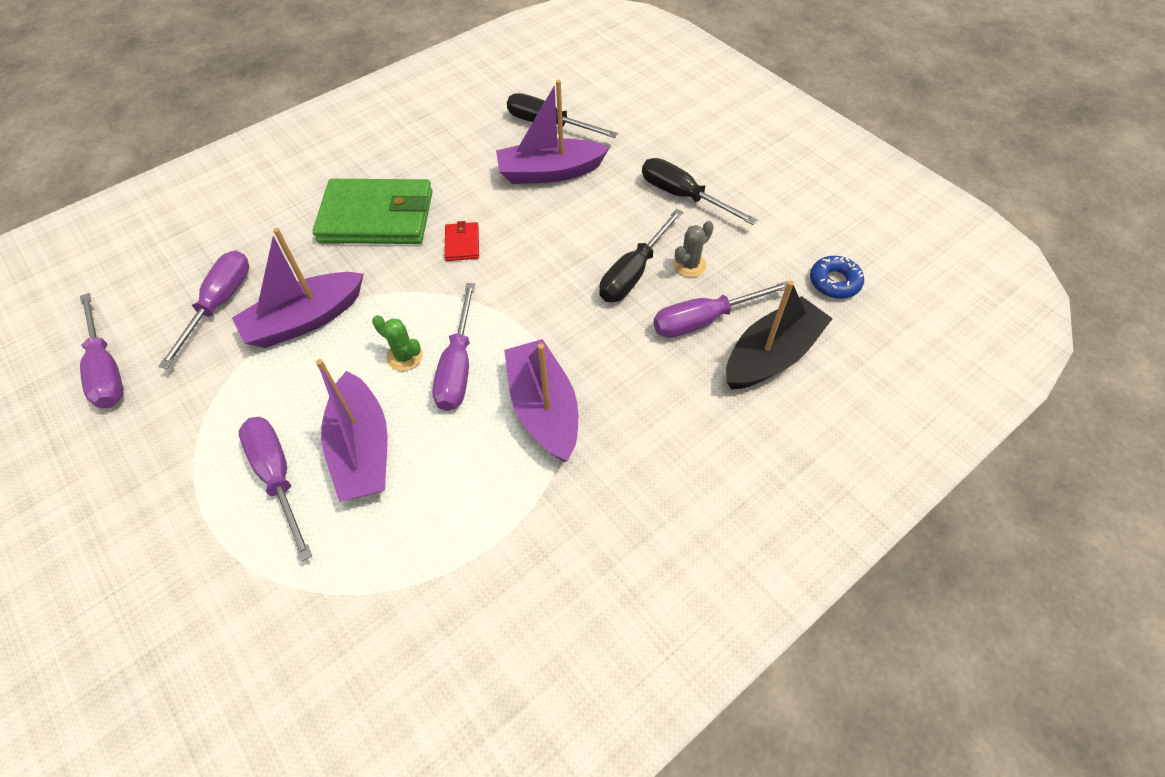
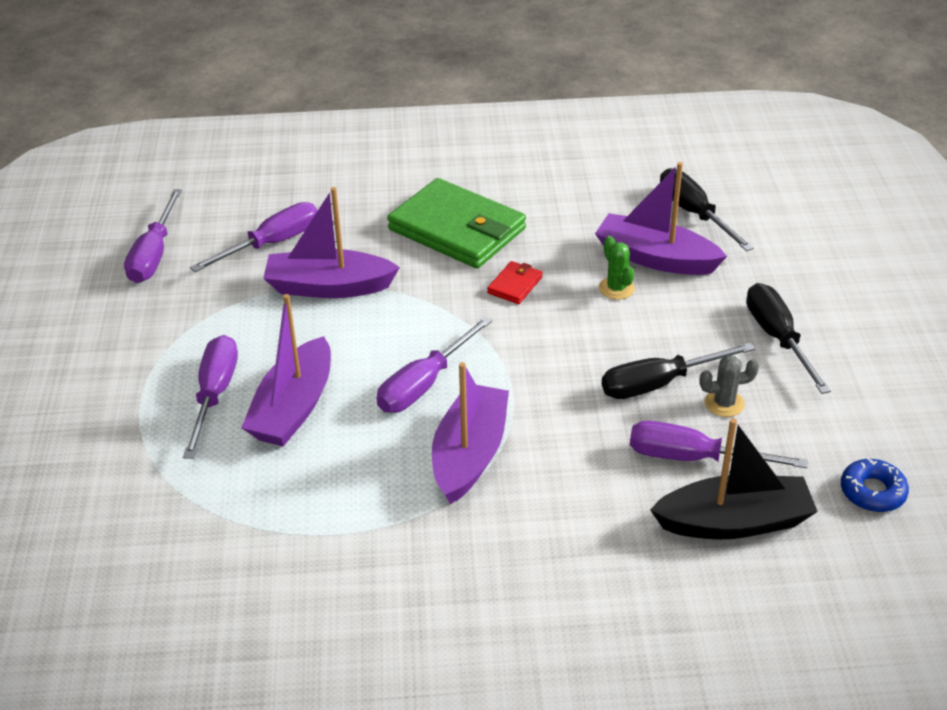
camera: 35 degrees right, 15 degrees down
(404, 357) = (386, 354): green cactus -> green cactus (616, 288)

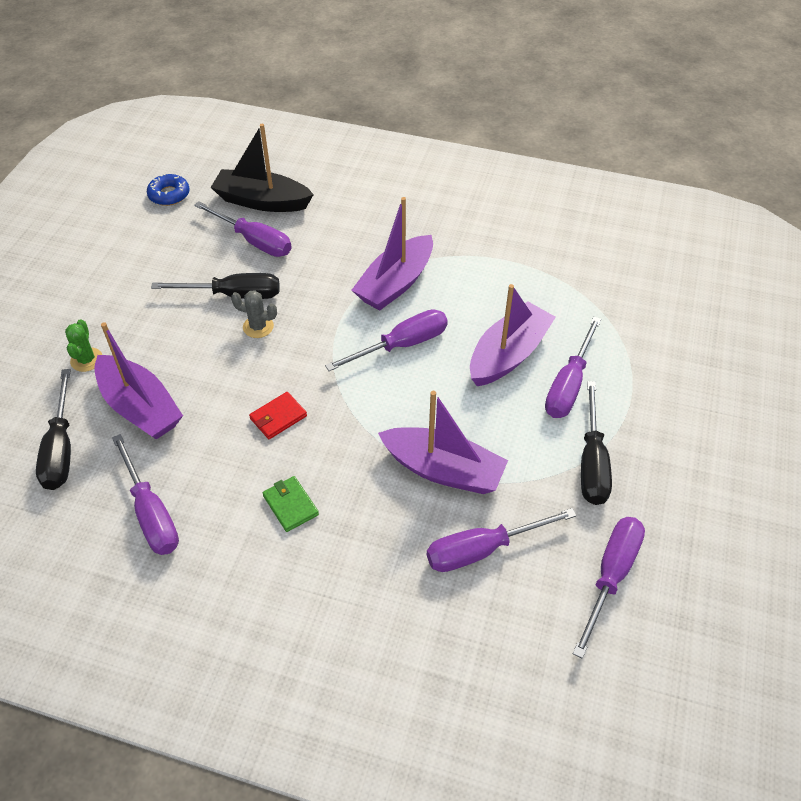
camera: 160 degrees left, 10 degrees up
(457, 229) = (290, 505): green wallet -> green wallet, size x0.42
(572, 196) = (151, 513): none -> purple screwdriver
(616, 288) = (198, 386): green cactus -> green cactus (86, 360)
(724, 403) = (203, 269): grey cactus -> grey cactus (258, 327)
(778, 338) = (120, 304): black screwdriver -> black screwdriver (592, 462)

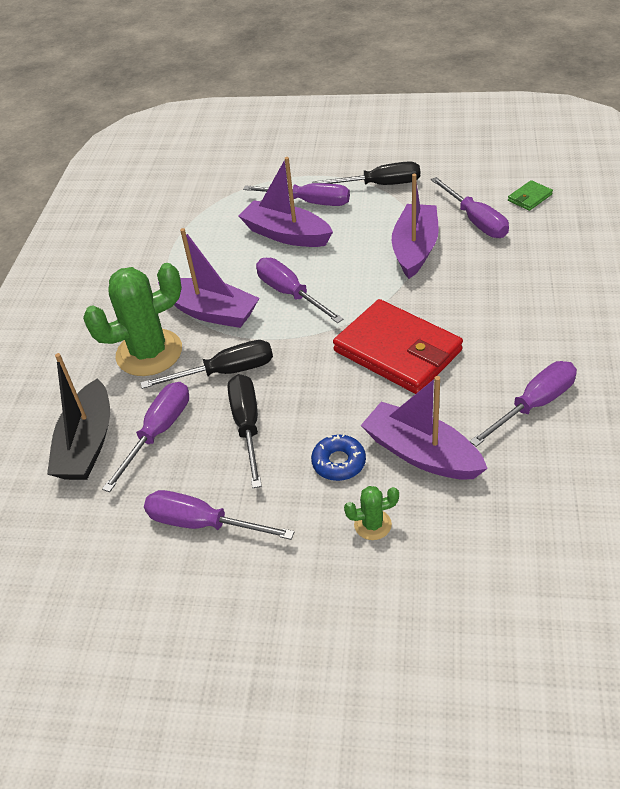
camera: 95 degrees left, 5 degrees down
(61, 448) = (495, 500): black screwdriver -> black screwdriver (225, 372)
(140, 407) = (421, 453): purple boat -> purple boat turned 90 degrees counterclockwise
(169, 195) = (73, 543): blue donut -> blue donut (339, 462)
(258, 327) = (289, 394): grey cactus -> none
(278, 417) = (397, 351): red wallet -> red wallet, size x2.38
(290, 505) = (484, 321): green wallet -> green wallet (529, 198)
(355, 239) = (149, 353): none -> green cactus
(610, 576) = (469, 169): purple screwdriver -> purple screwdriver (202, 524)

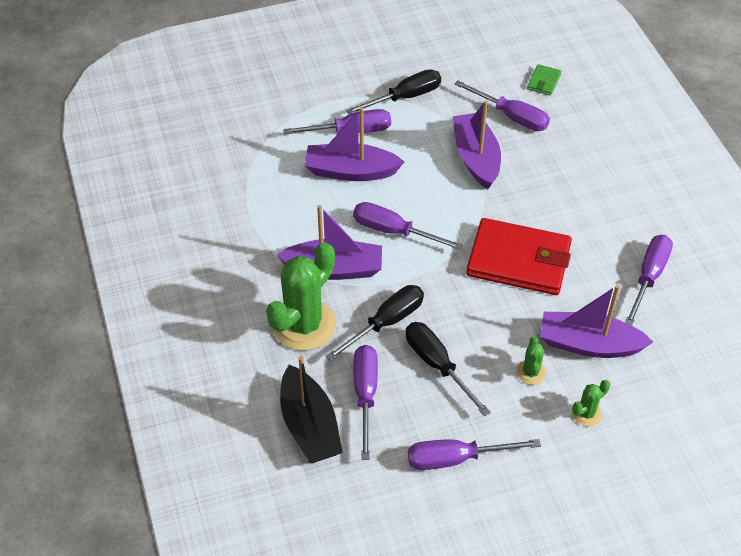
camera: 30 degrees left, 5 degrees up
(339, 462) = (531, 372): blue donut -> green cactus

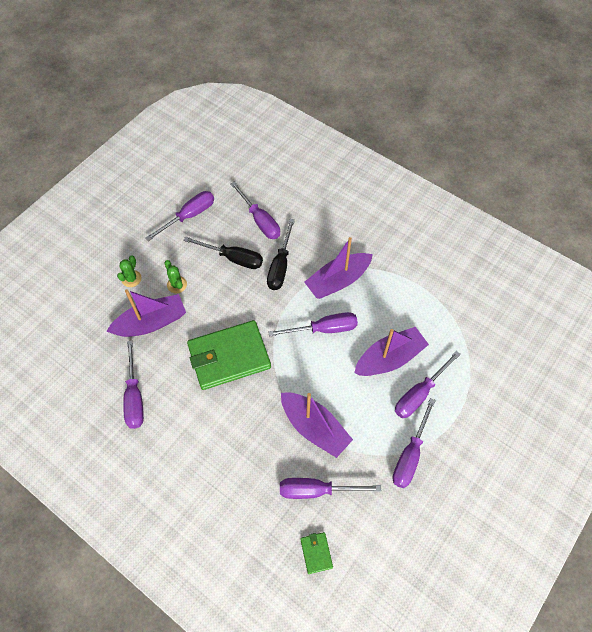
camera: 145 degrees right, 10 degrees up
(304, 325) = (324, 238): green cactus -> none
(309, 426) = (276, 190): black boat -> none
(405, 97) = (410, 455): black screwdriver -> purple screwdriver
(519, 260) = (229, 356): red wallet -> green wallet

